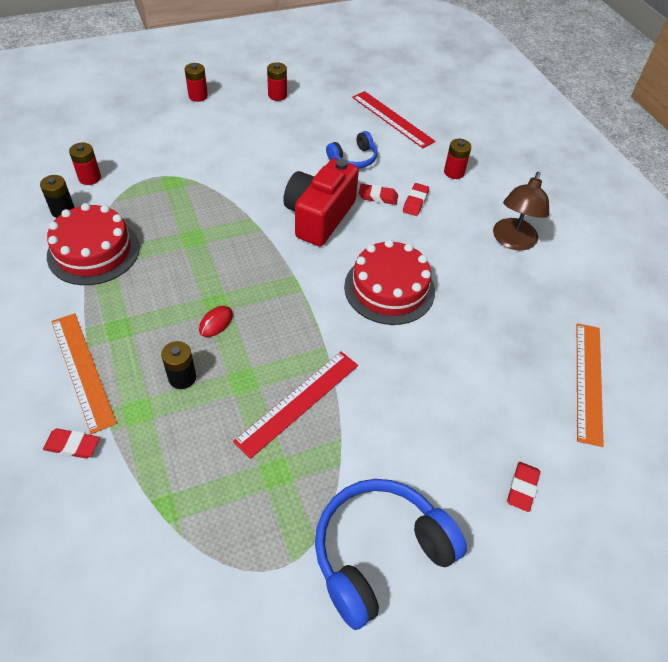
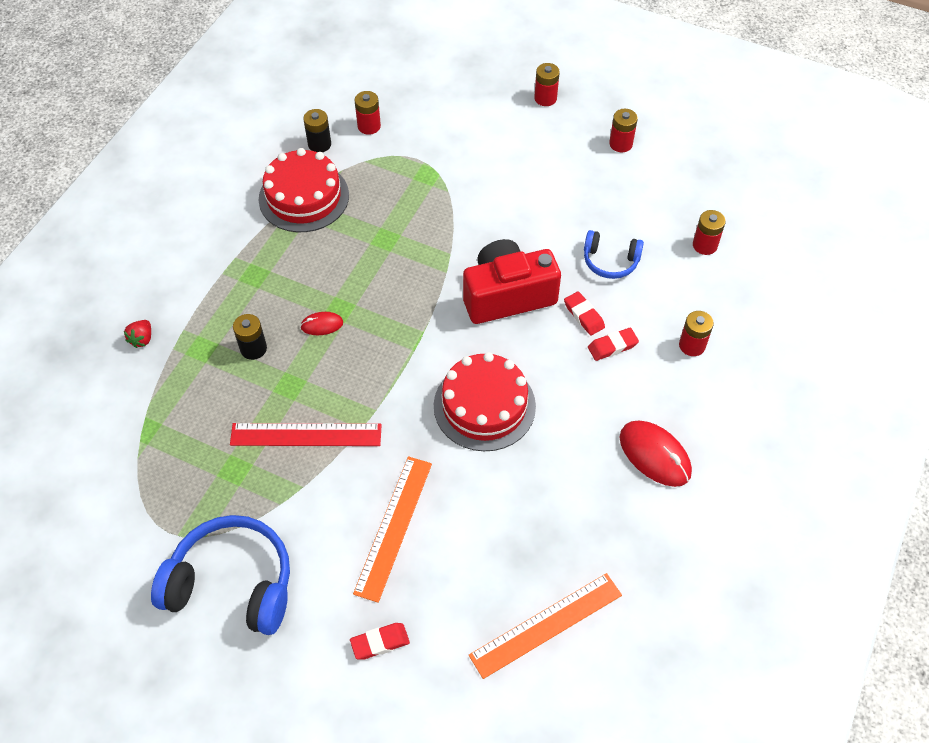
camera: 50 degrees right, 5 degrees up
(72, 445) = (142, 339): red eraser -> red strawberry
(82, 370) = (201, 289): orange ruler -> orange ruler (393, 527)
(392, 119) = (704, 245): red ruler -> red battery
(512, 241) = (655, 455): brown lamp -> red mouse

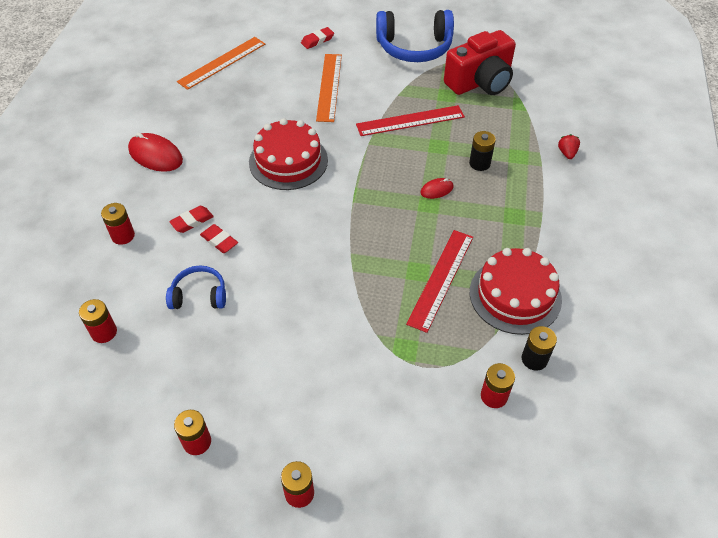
camera: 165 degrees right, 5 degrees down
(366, 226) = (441, 279): none -> red ruler
(507, 296) = (290, 244): red camera -> red camera (480, 82)

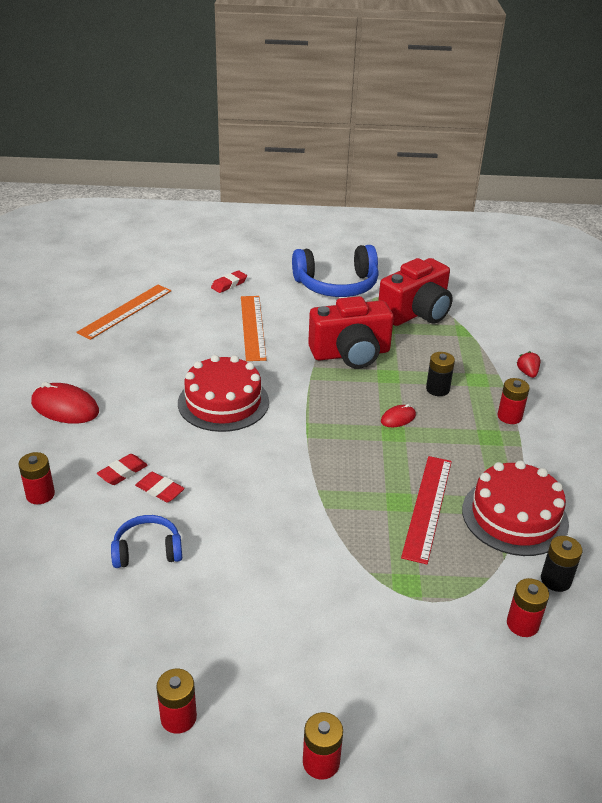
camera: 10 degrees left, 15 degrees down
(104, 332) = (35, 603): red battery -> red battery (509, 416)
(410, 121) = (351, 354): red ruler -> red camera

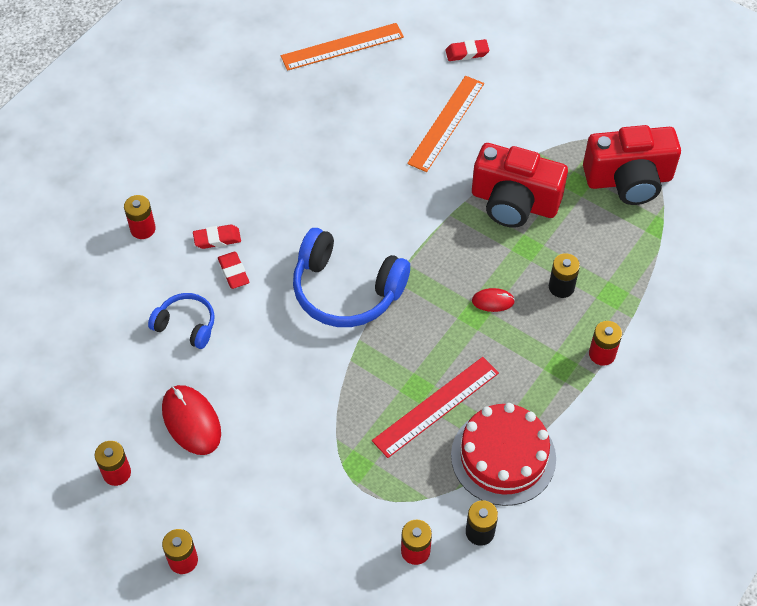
camera: 35 degrees right, 20 degrees up
(65, 407) = (216, 144): red mouse -> red mouse (191, 421)
(223, 402) = (351, 204): red cake -> none
(336, 285) = (577, 102): blue headphones -> blue headphones (346, 290)
(527, 373) = (672, 313): red strawberry -> none

